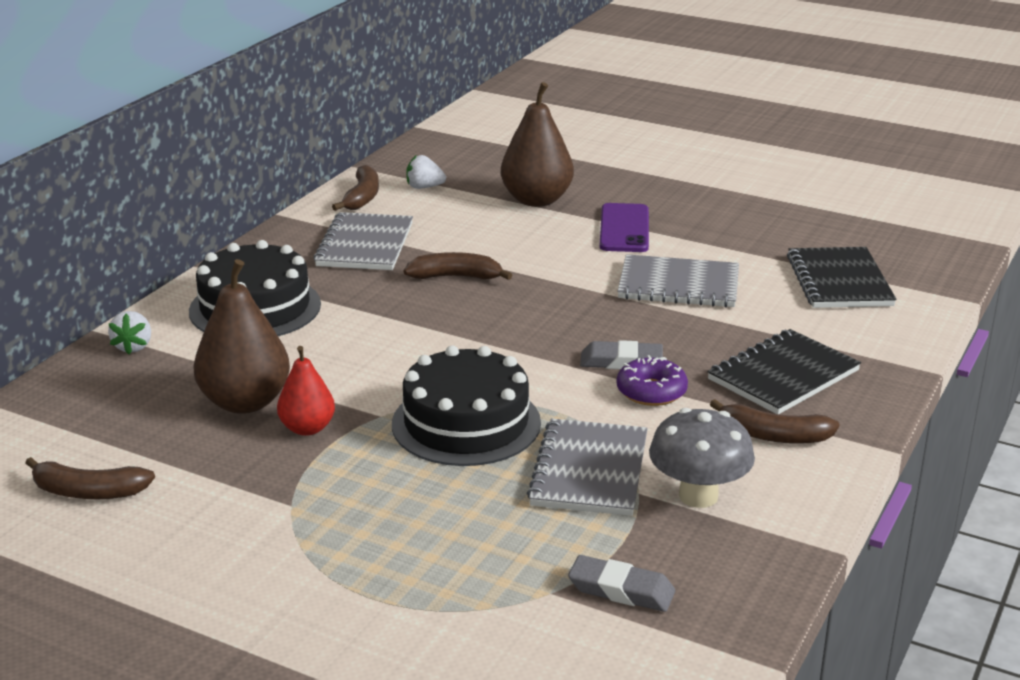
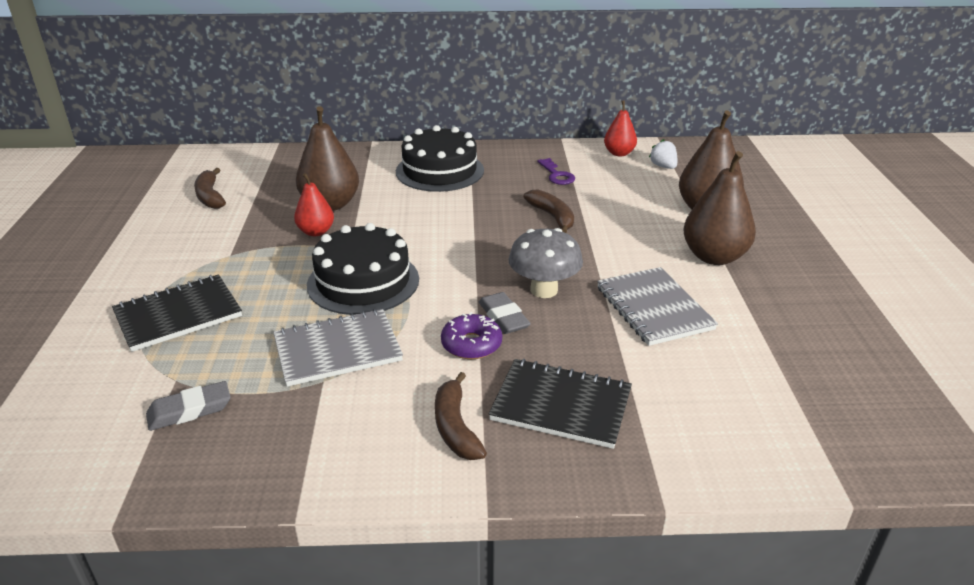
camera: 60 degrees right, 5 degrees up
(133, 347) = (363, 156): white strawberry -> none
(362, 197) = (619, 153): brown banana -> red pear
(365, 245) = (556, 175): grey notebook -> purple key
(621, 590) = (190, 410): grey eraser -> grey eraser turned 75 degrees clockwise
(624, 229) = (714, 257): purple phone -> brown pear
(698, 496) = (335, 411): grey mushroom -> grey mushroom (544, 290)
(839, 281) = (773, 393): black notebook -> black notebook (178, 315)

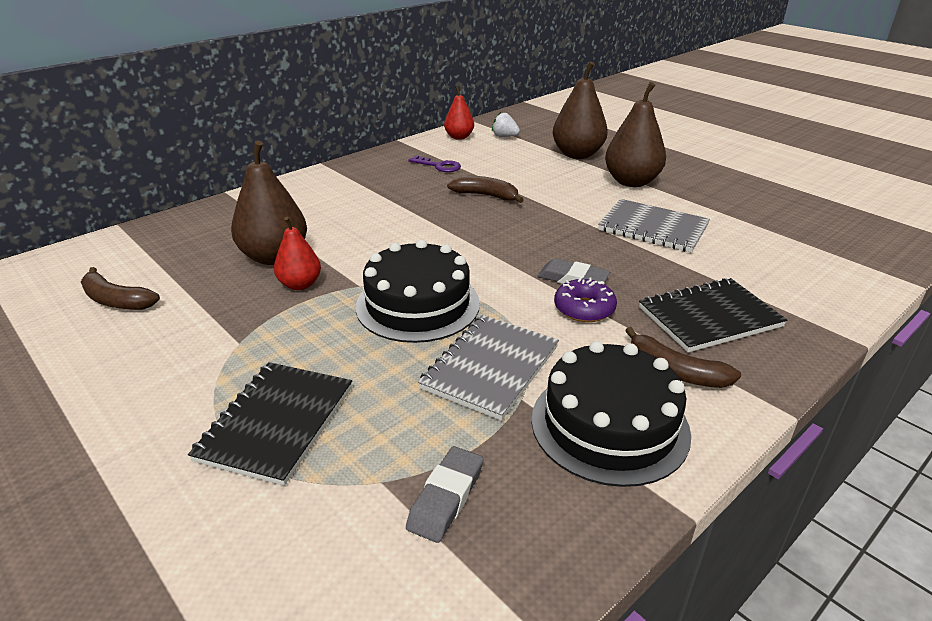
camera: 40 degrees left, 0 degrees up
(439, 171) = (335, 194): black cake -> black cake (609, 425)
(544, 290) = (567, 247): grey mushroom -> none

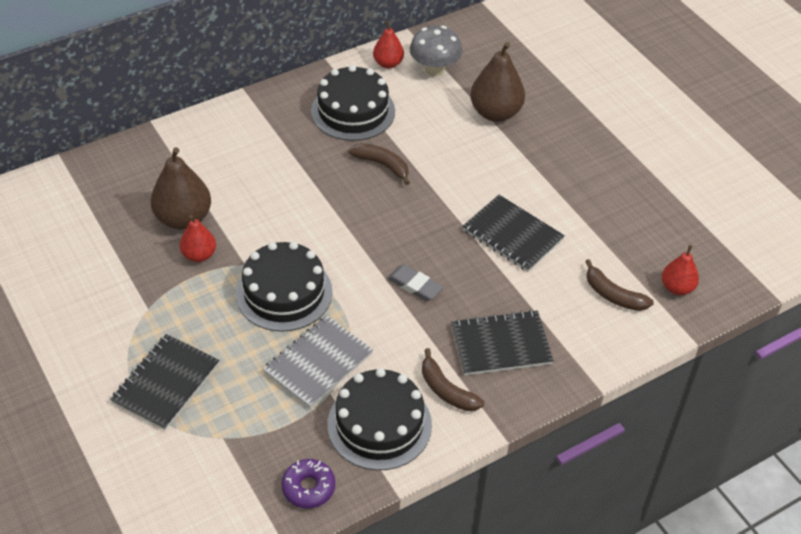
camera: 10 degrees right, 15 degrees up
(116, 300) = (61, 249): brown banana -> brown banana (613, 295)
(439, 166) = (353, 111): purple key -> black cake
(446, 498) = (258, 456): grey eraser -> none
(504, 136) = (434, 69): white strawberry -> grey mushroom
(584, 308) = (409, 319): purple donut -> purple donut (308, 488)
(631, 182) = (527, 166): brown pear -> none
(653, 228) = (512, 235): grey notebook -> black notebook
(856, 246) = (677, 288): none -> red pear

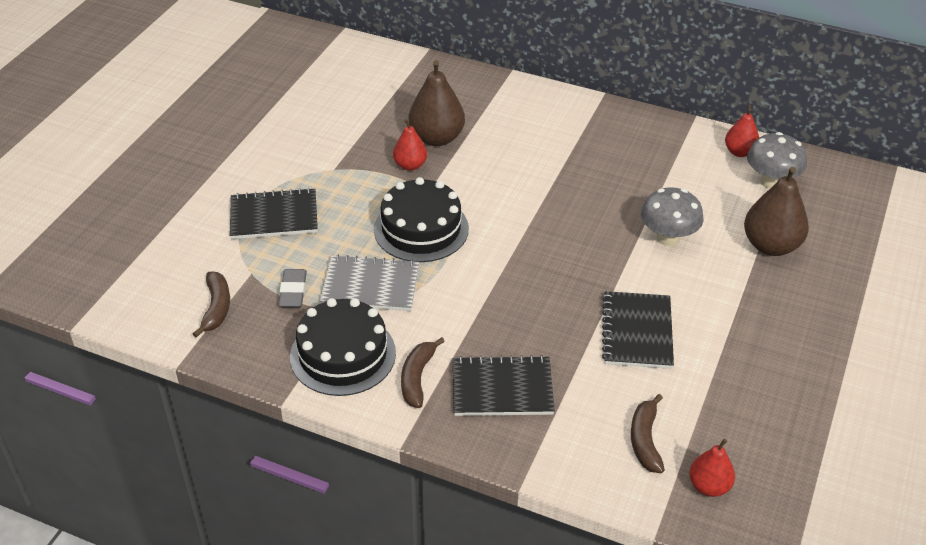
camera: 55 degrees right, 5 degrees down
(308, 488) = (245, 345): purple donut -> none
(353, 111) = (658, 162): black cake -> none
(382, 165) = (619, 210): brown banana -> brown banana (216, 308)
(414, 285) = (509, 299): grey eraser -> grey eraser (293, 291)
(437, 158) = (668, 238): none -> grey mushroom
(501, 345) = (502, 388): black notebook -> black notebook turned 45 degrees counterclockwise

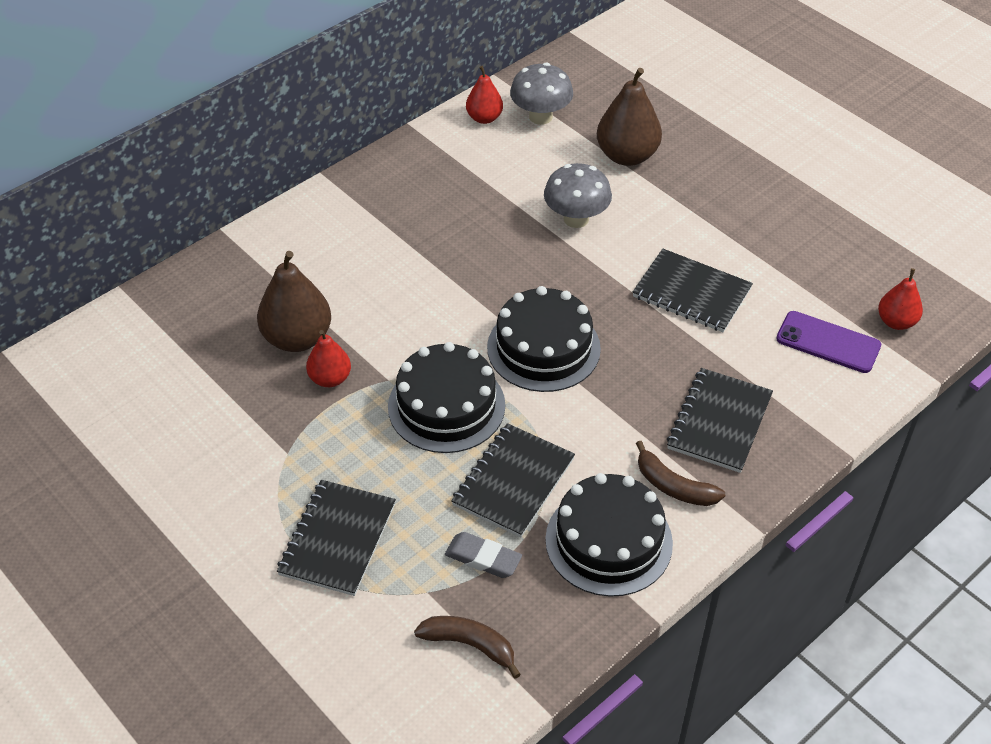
camera: 65 degrees left, 5 degrees up
(370, 286) = (513, 482): grey notebook -> black notebook
(512, 262) = (543, 348): none -> black cake
(645, 440) = (828, 342): brown banana -> purple phone

